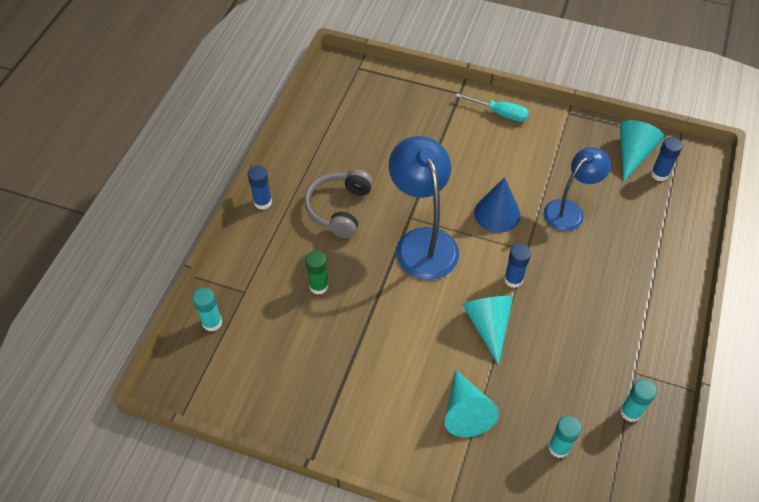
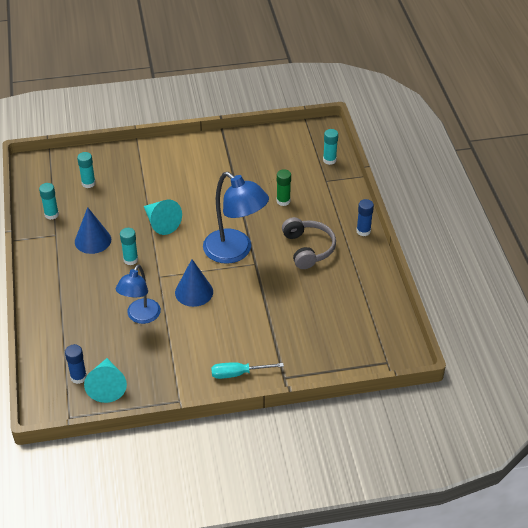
camera: 150 degrees right, 10 degrees down
(465, 412) = (151, 178): turquoise cone -> none
(513, 279) = (159, 255): blue glue stick -> none
(550, 288) = (130, 260): none -> turquoise glue stick
(587, 339) = (93, 240): none -> blue cone

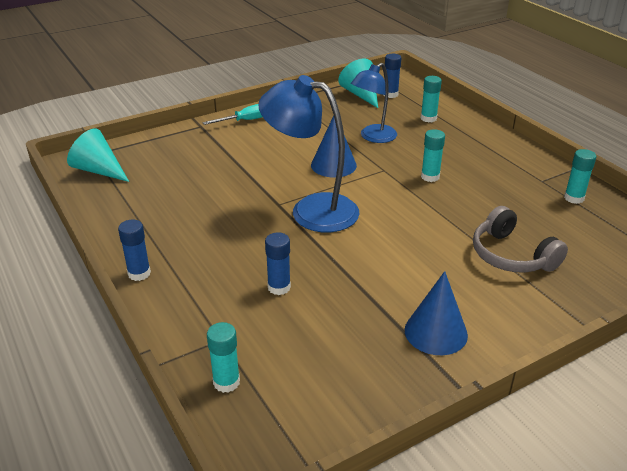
camera: 160 degrees right, 10 degrees down
(88, 183) = (577, 243): turquoise glue stick -> turquoise glue stick (428, 118)
(93, 240) = (493, 184): blue cone -> blue cone (436, 332)
(140, 317) = (373, 137): blue lamp -> blue lamp turned 135 degrees counterclockwise
(161, 223) = (431, 219): turquoise cone -> turquoise cone (99, 170)
(283, 201) = (279, 287): green glue stick -> blue glue stick
(308, 248) = (215, 234): grey headphones -> grey headphones (511, 256)

